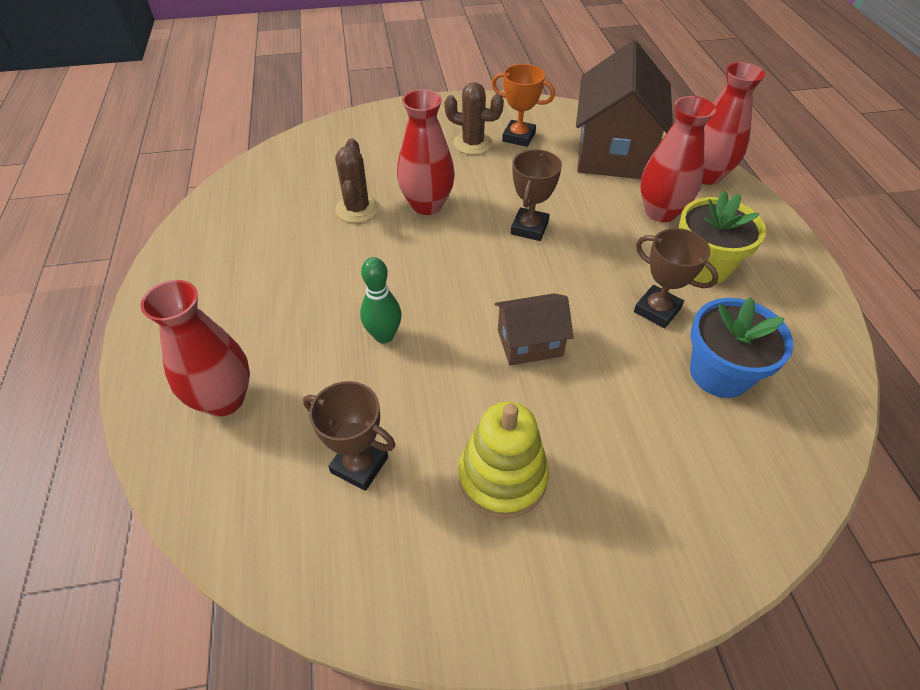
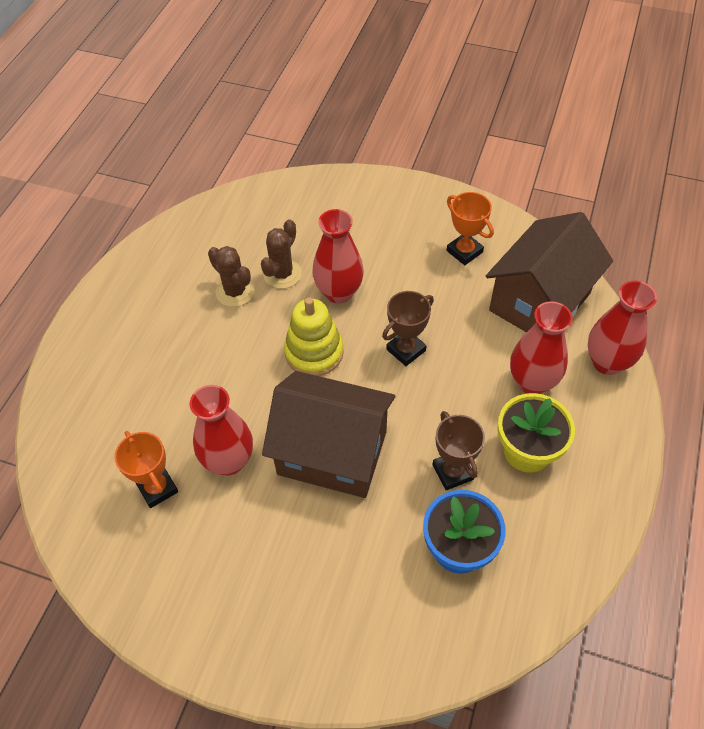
camera: 30 degrees right, 5 degrees up
(224, 399) = (102, 398): red vase -> red vase (229, 461)
(359, 465) = (157, 488): brown trophy -> orange trophy
(384, 336) = (232, 397): green bowling pin -> none
(473, 143) = (419, 243): brown cactus -> brown cactus (235, 292)
(502, 477) = (241, 544): yellow stacking toy -> yellow stacking toy (314, 352)
(530, 343) = (332, 453): brown house -> brown house, size x1.96

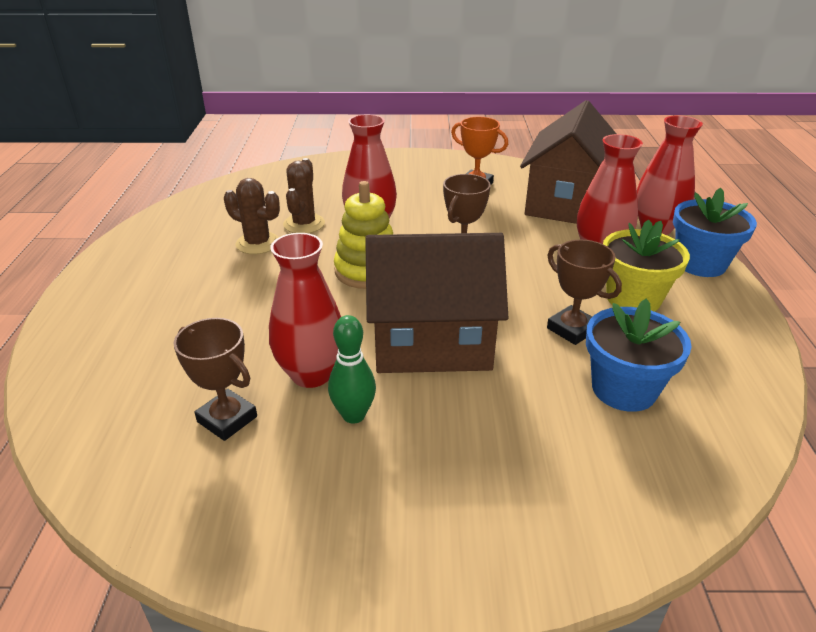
camera: 20 degrees left, 20 degrees down
(157, 488) = (227, 419): orange trophy -> brown trophy
(245, 511) = (353, 415): none -> green bowling pin
(618, 423) = (700, 263): none -> blue flower pot

